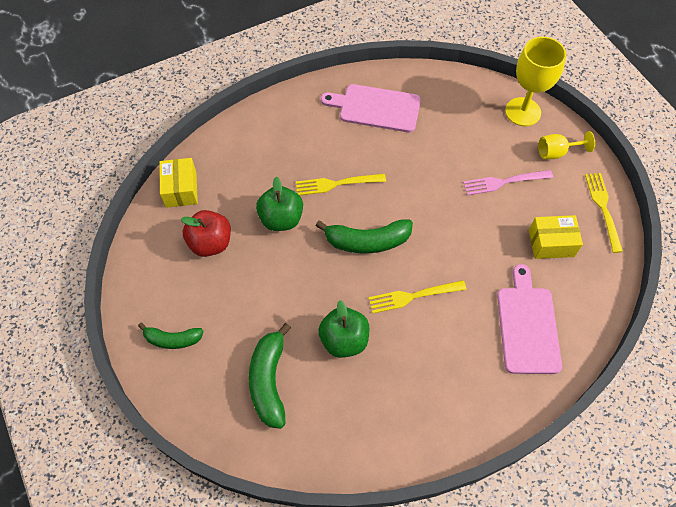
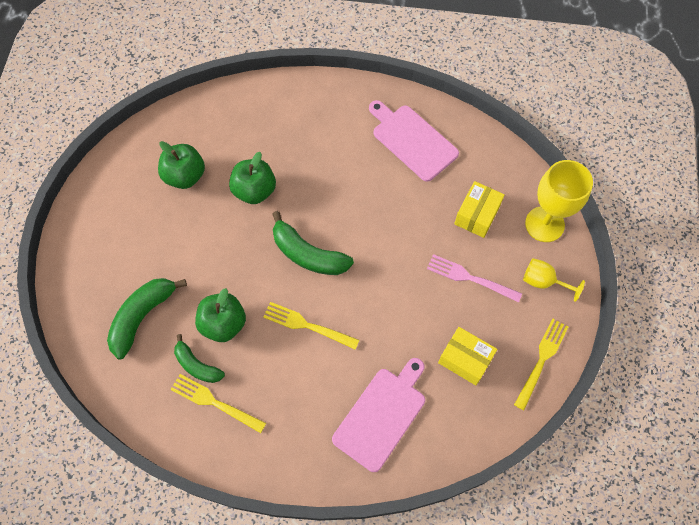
camera: 35 degrees right, 5 degrees up
(173, 339) = (99, 236): green banana -> green banana (197, 365)
(181, 189) = (197, 116): yellow box -> yellow box (477, 215)
(210, 243) = (185, 176): red apple -> green apple
(336, 184) = (323, 188): yellow fork -> yellow fork (215, 402)

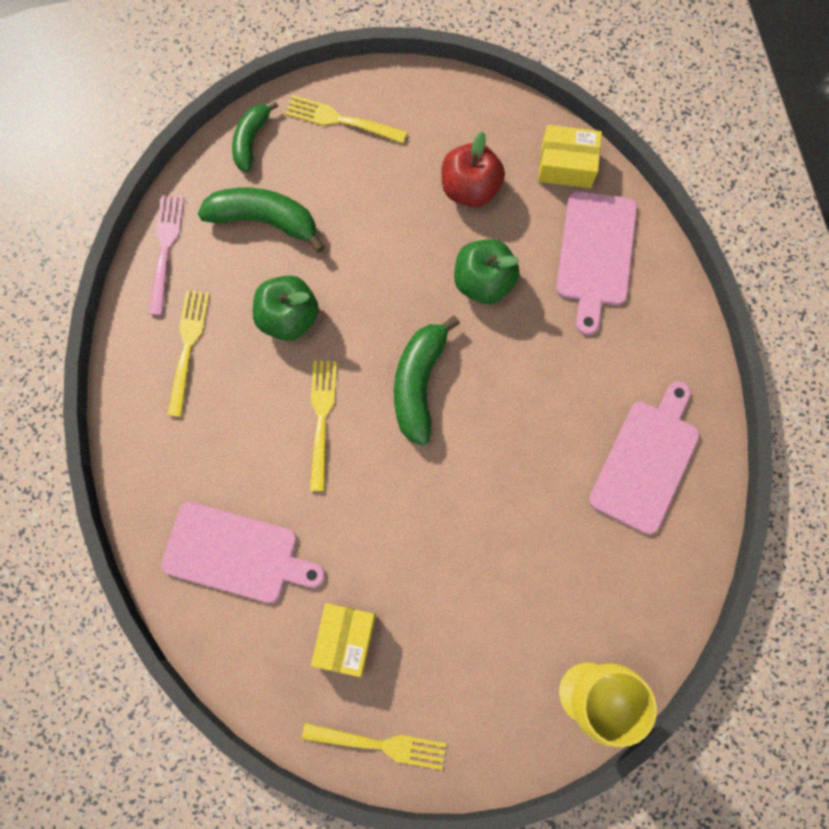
camera: 70 degrees right, 10 degrees up
(92, 240) = (341, 120): none -> yellow fork
(185, 176) = (470, 188): green apple -> red apple
(197, 365) = (226, 308): green banana -> green banana (251, 140)
(266, 120) = (595, 254): none -> pink cutting board
(470, 278) = (464, 609): pink fork -> pink fork (165, 249)
(477, 215) = (564, 590): yellow box -> yellow box (566, 165)
(543, 281) = (497, 715): yellow goblet -> none

